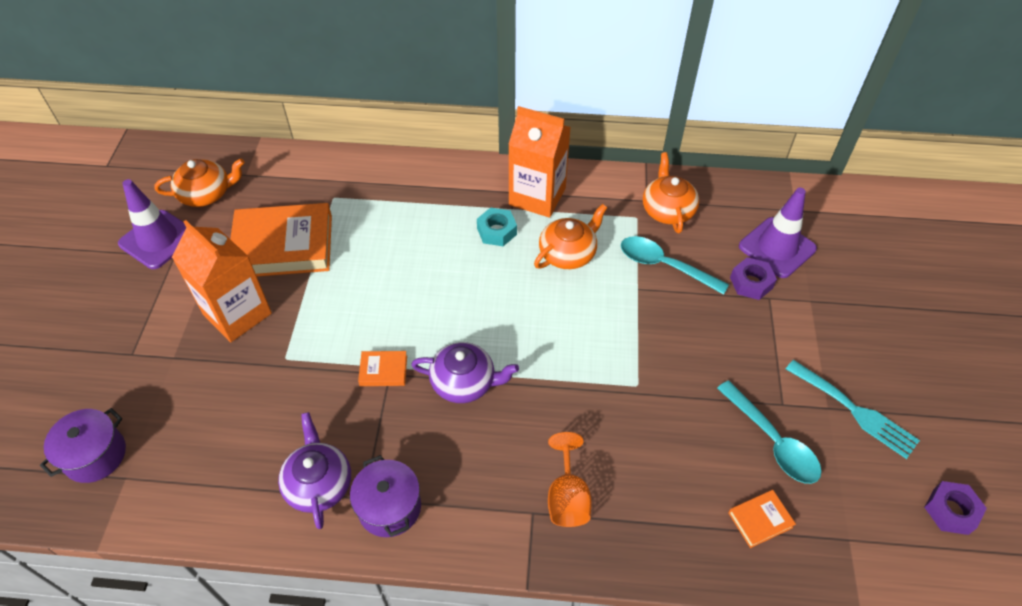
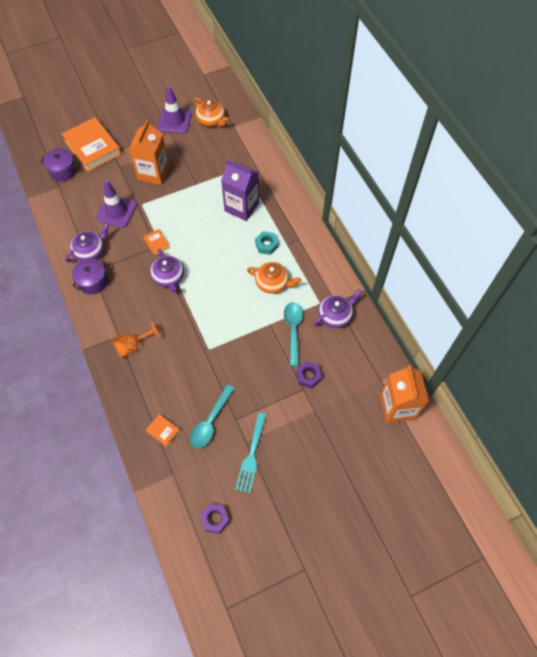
camera: 60 degrees right, 10 degrees up
(283, 246) = (200, 166): orange book -> orange book (92, 147)
(404, 230) = (241, 207): none -> purple carton
(537, 196) = (302, 251): orange carton -> orange carton (397, 407)
(667, 210) = (335, 315): orange teapot -> purple teapot
(777, 247) = (343, 380): purple traffic cone -> purple traffic cone (116, 211)

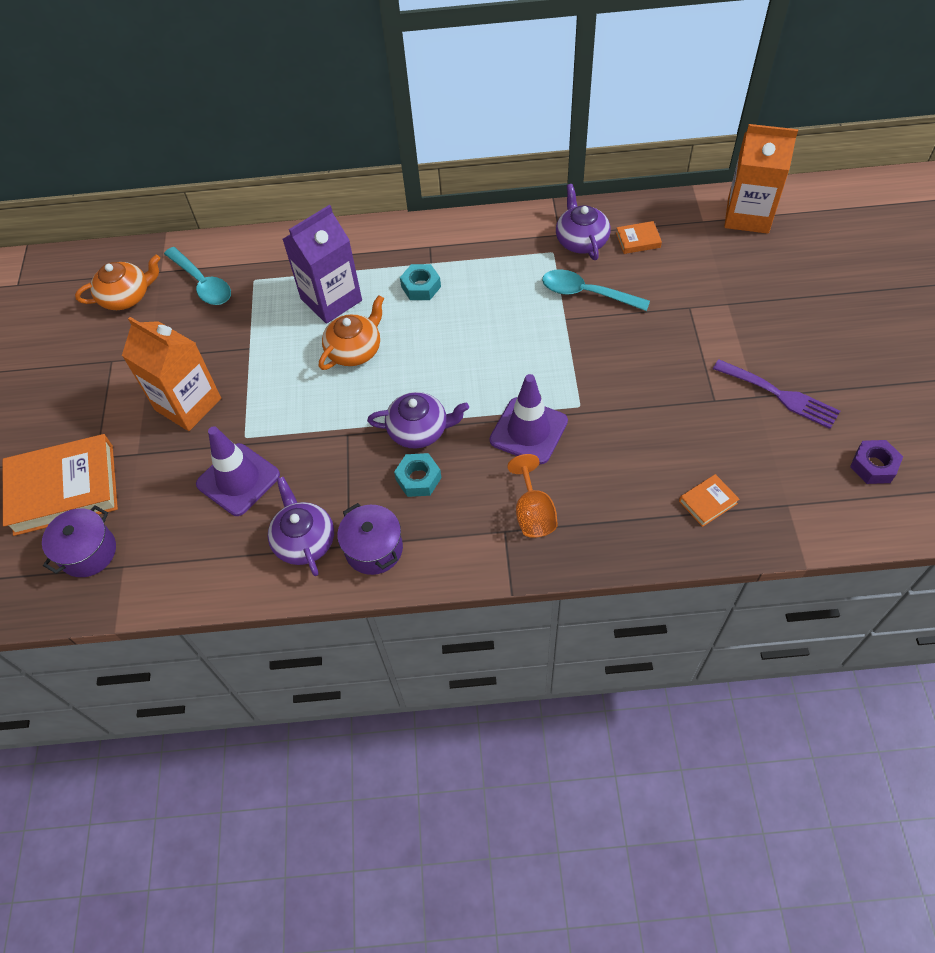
camera: 65 degrees left, 5 degrees down
(138, 287) = (418, 479): none -> turquoise nut
(157, 243) = (341, 432): orange book -> orange book (638, 240)
(174, 120) = (91, 348): purple traffic cone -> purple traffic cone (528, 431)
(210, 422) = (710, 434): turquoise spoon -> turquoise spoon (203, 283)
(251, 455) = (780, 395): turquoise fork -> purple fork
(273, 283) = (493, 296): orange teapot -> orange teapot (355, 349)
(308, 376) = (670, 296): purple nut -> none

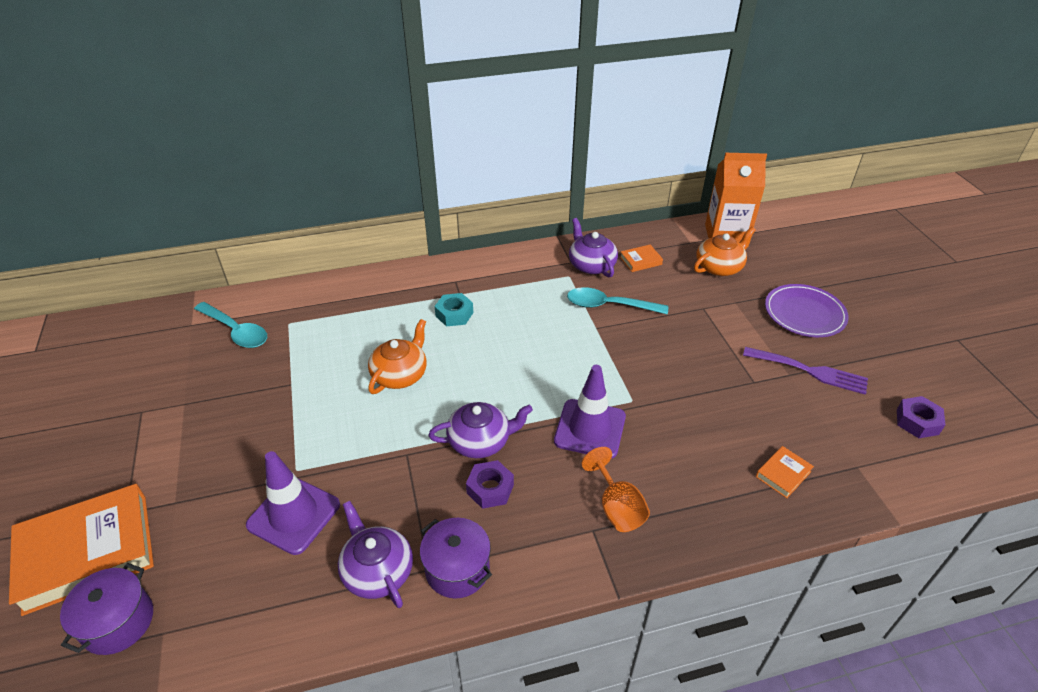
camera: 15 degrees left, 15 degrees down
(126, 296) = (156, 350): orange teapot -> orange teapot (719, 267)
(188, 404) = (230, 444): orange carton -> none
(331, 300) = (369, 333): purple carton -> none
(418, 479) = (490, 489): turquoise nut -> purple nut
(801, 326) = (804, 313): none -> purple plate

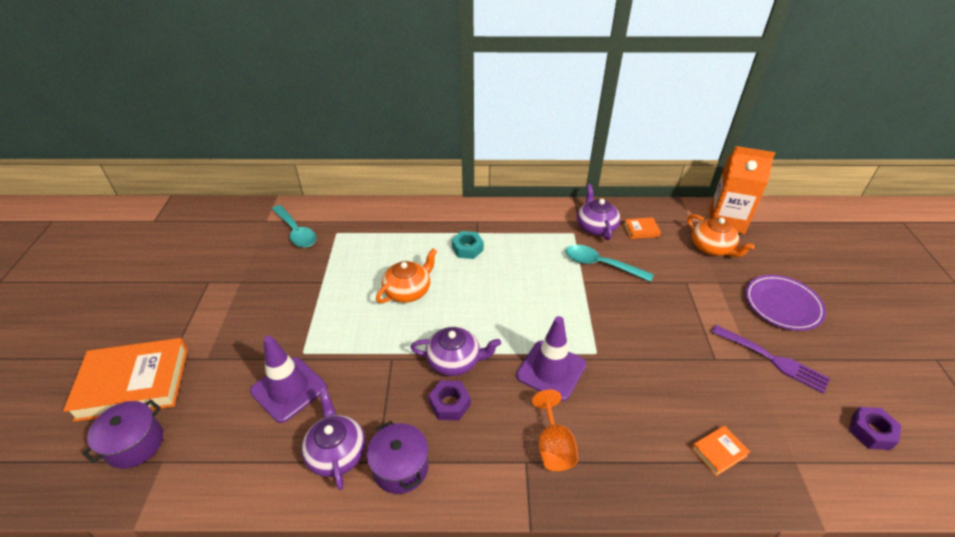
camera: 15 degrees right, 0 degrees up
(719, 267) = (712, 248): orange teapot -> orange teapot turned 75 degrees clockwise

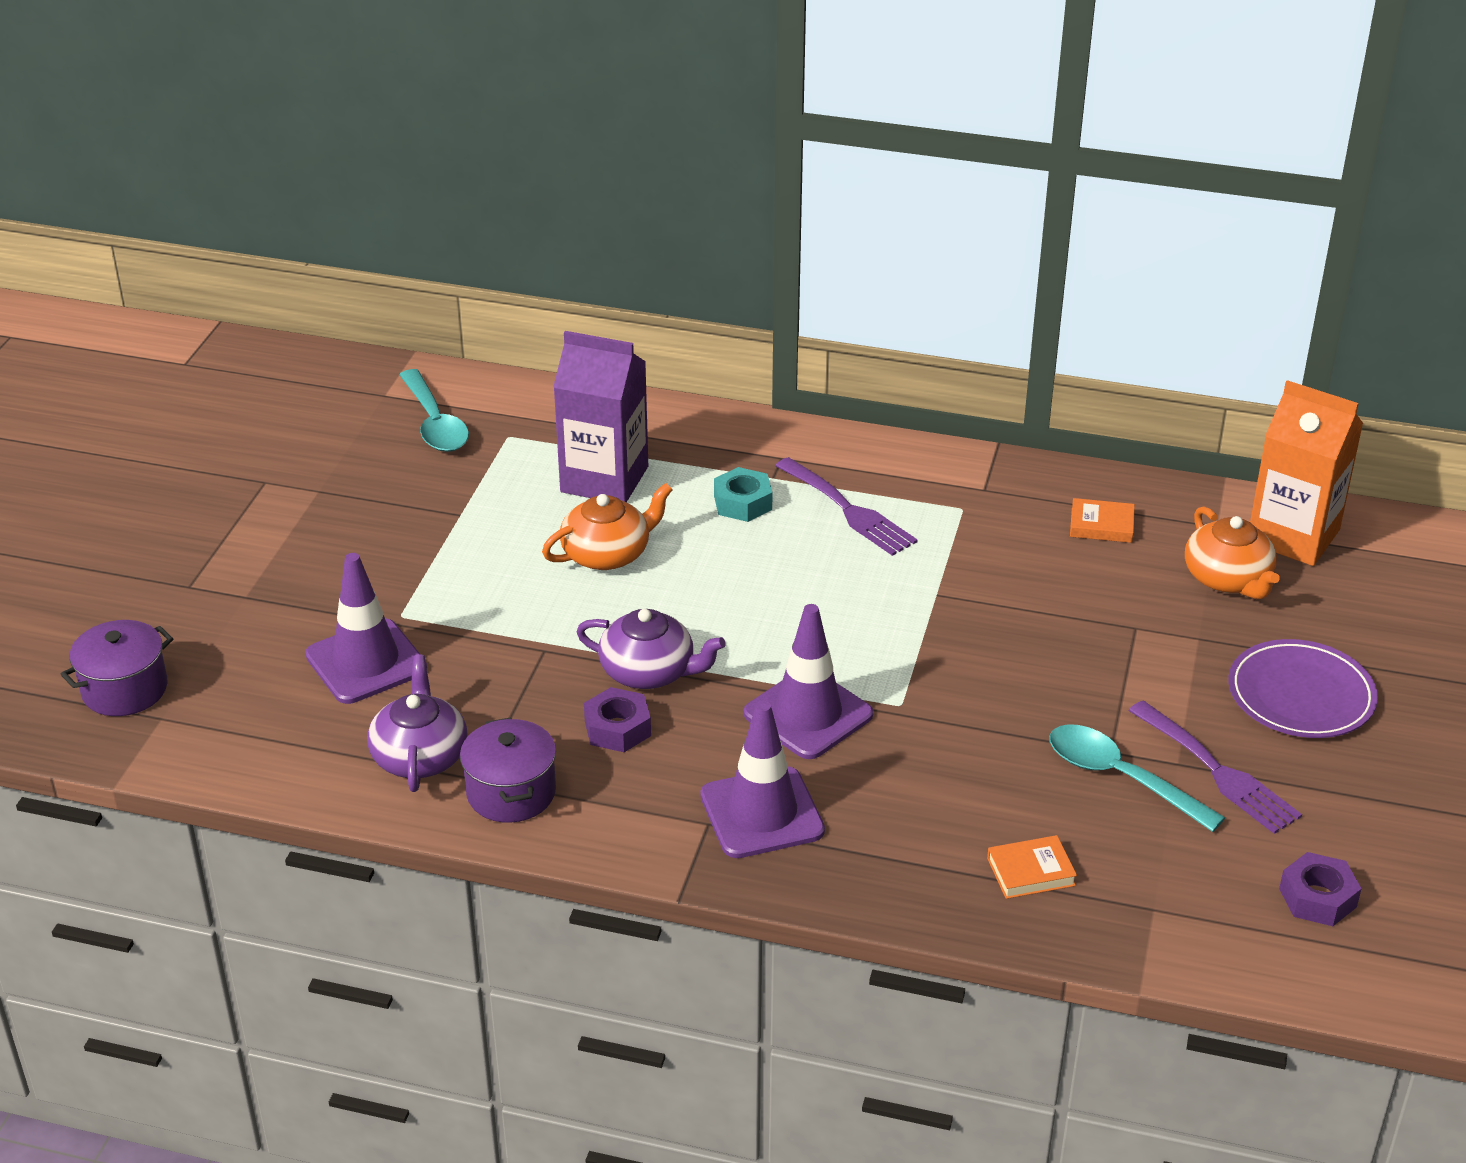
camera: 15 degrees right, 5 degrees down
(134, 383) = (129, 611): orange book -> none
(393, 248) = (604, 479): none -> purple carton
(520, 243) = (849, 510): none -> purple fork
(553, 446) = (762, 813): orange goblet -> purple traffic cone
(596, 226) = (1013, 504): purple teapot -> none
(601, 264) = (986, 571): turquoise spoon -> turquoise spoon (1120, 778)

